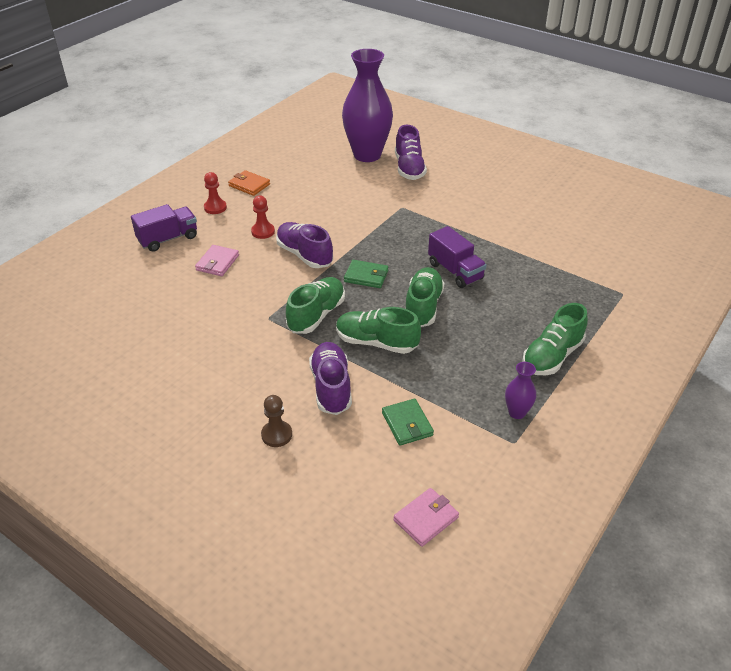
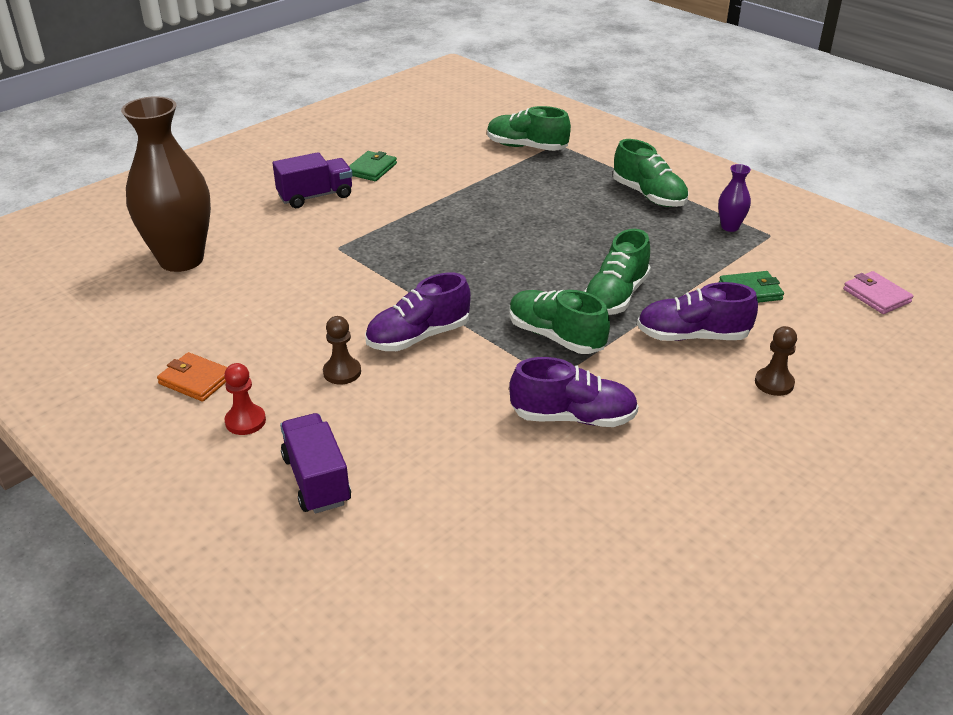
camera: 80 degrees left, 5 degrees down
(217, 263) = (408, 422): pink wallet -> none
(249, 185) = (196, 380): orange wallet -> orange wallet turned 75 degrees clockwise
(263, 231) = (342, 372): red pawn -> brown pawn
(366, 276) = (483, 291): green wallet -> green wallet (371, 169)
(367, 155) = (181, 260): purple vase -> brown vase
(409, 168) = (242, 230): purple shoe -> purple shoe (573, 417)
(423, 307) = (555, 258): green shoe -> green shoe (526, 147)
(455, 271) = (492, 228): purple truck -> purple truck (315, 196)

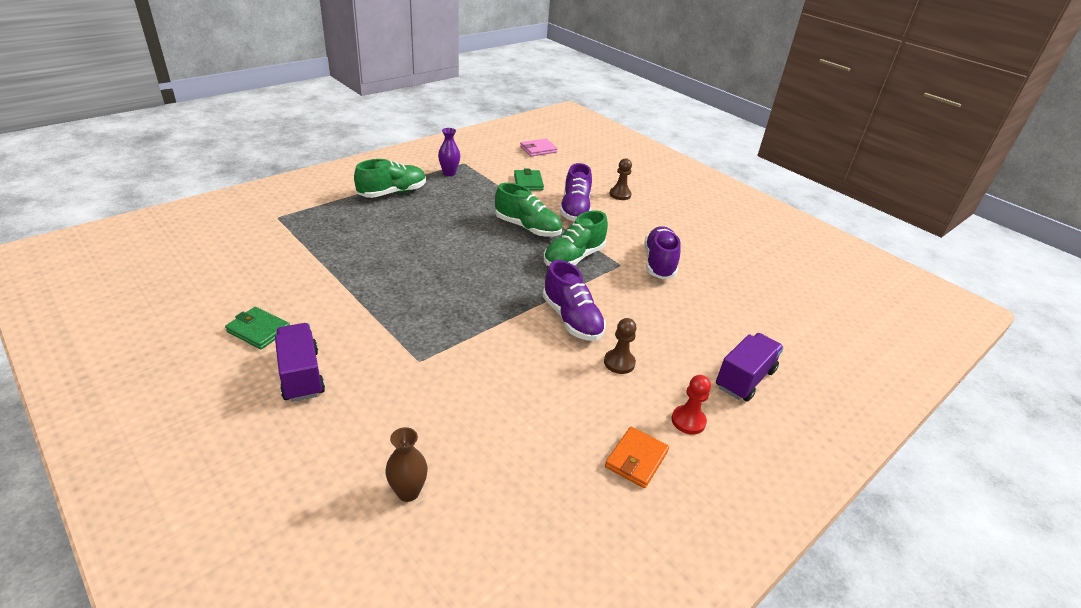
camera: 90 degrees left, 0 degrees up
(181, 260) = (408, 492): brown vase -> brown vase, size x0.42
(316, 480) = (745, 379): purple truck -> purple truck turned 150 degrees clockwise
(526, 147) = (273, 233): green shoe -> none

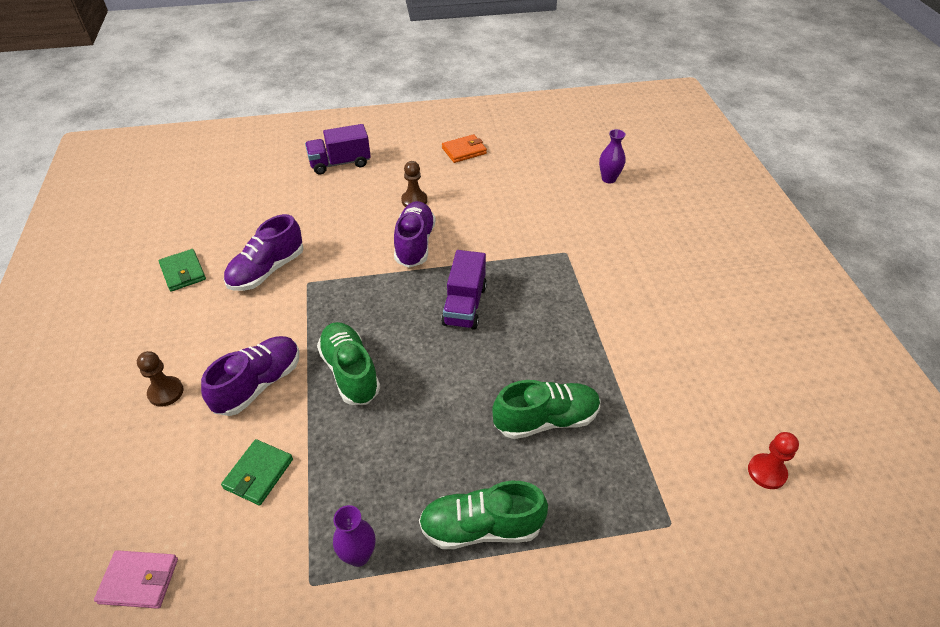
camera: 145 degrees left, 10 degrees up
(258, 330) = (698, 327): green wallet -> green wallet (183, 272)
(301, 375) = (664, 271): purple truck -> purple truck (464, 305)
(408, 492) = (608, 179): brown vase -> purple vase
(574, 258) = (344, 307): green shoe -> green shoe (546, 420)
(688, 421) = (410, 156): red pawn -> red pawn (766, 472)

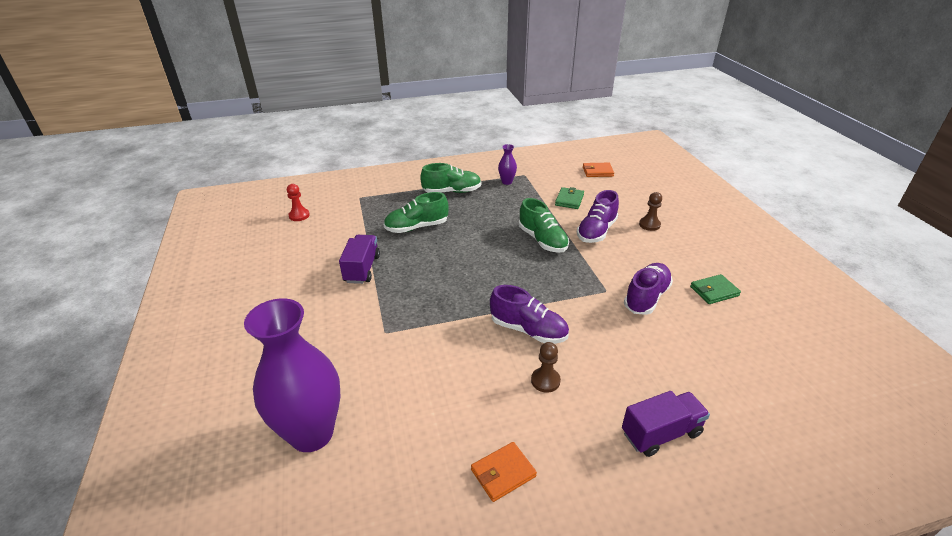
camera: 175 degrees right, 10 degrees down
(139, 580) = (597, 172): pink wallet -> orange wallet
(183, 272) = (714, 291): green wallet -> green wallet turned 75 degrees counterclockwise
(415, 244) = (528, 330): purple shoe -> purple shoe turned 60 degrees counterclockwise
(464, 305) = (473, 283): purple truck -> purple truck (362, 269)
(608, 179) = (312, 433): purple vase -> purple vase, size x2.39

